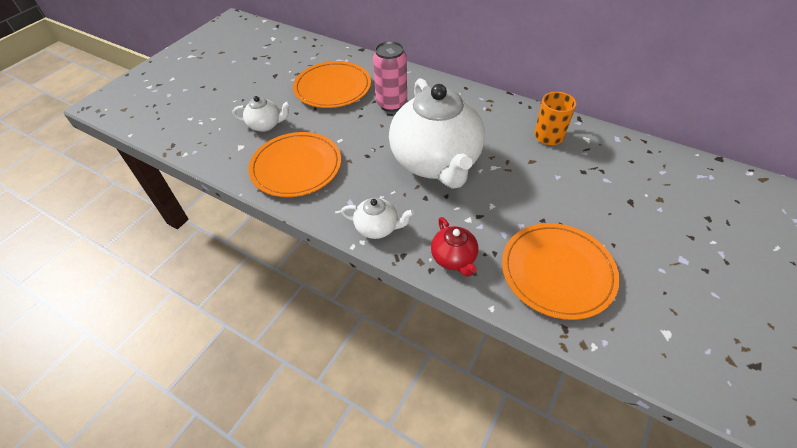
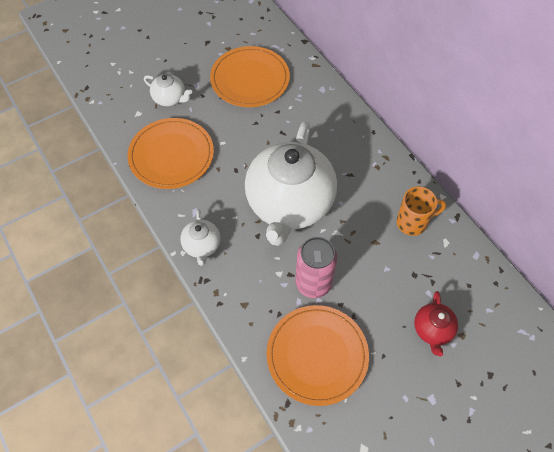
camera: 25 degrees right, 10 degrees up
(378, 228) = (202, 246): white teapot -> white teapot turned 45 degrees clockwise
(391, 104) = (291, 121): pink can -> pink can (313, 283)
(454, 258) = (243, 303): red teapot -> red teapot (432, 330)

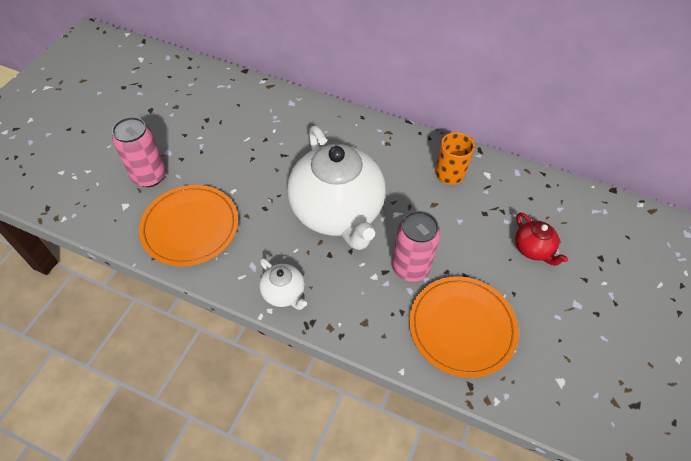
camera: 35 degrees left, 5 degrees down
(170, 98) = (149, 176): white teapot -> pink can
(250, 79) = (218, 124): orange plate -> none

